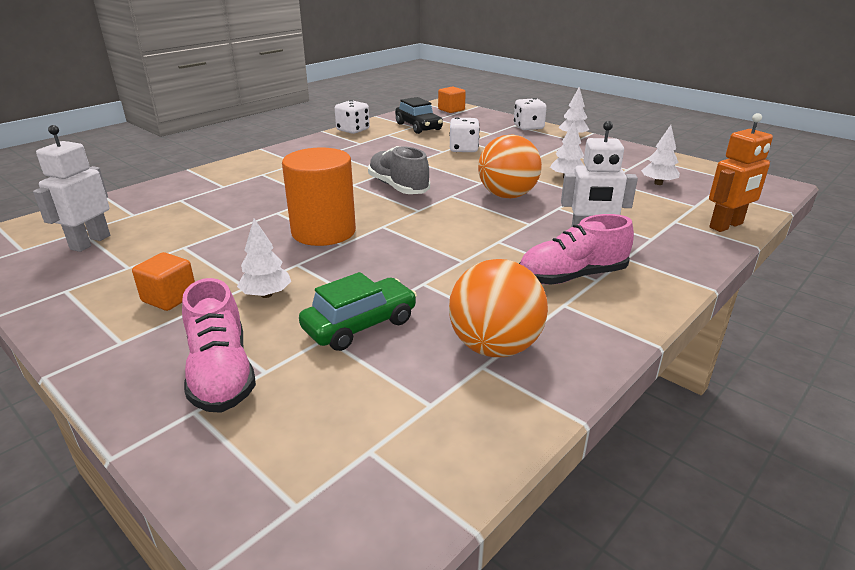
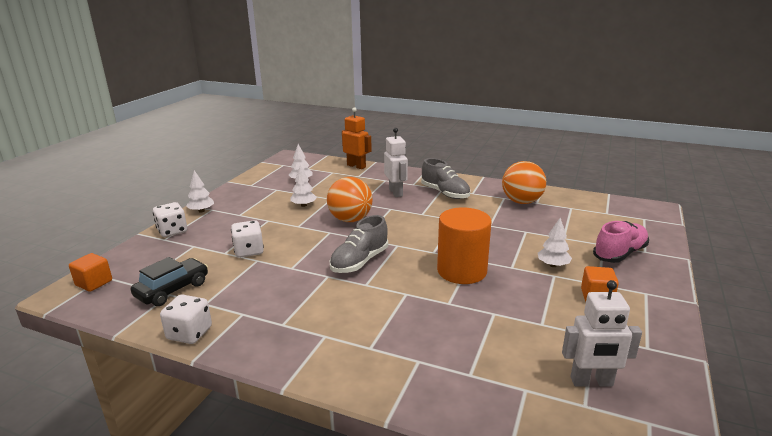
camera: 110 degrees left, 5 degrees down
(360, 325) = (544, 232): green car -> none
(572, 276) = (445, 193): pink shoe -> grey shoe

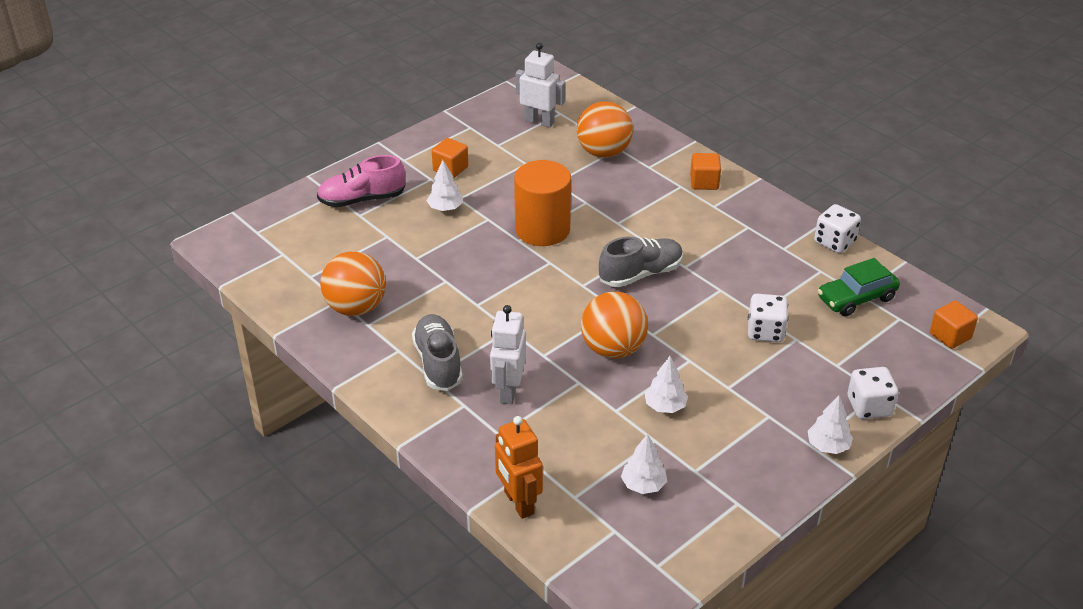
camera: 155 degrees left, 15 degrees up
(172, 290) = (856, 298): black car -> green car
(347, 360) = (704, 182): none -> orange cube
(480, 362) = (603, 152): none -> orange ball

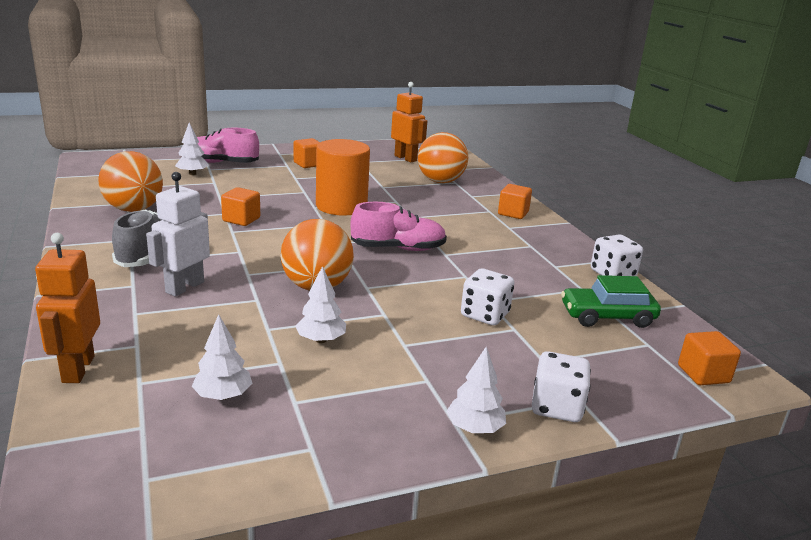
camera: 20 degrees right, 15 degrees down
(445, 208) = (278, 180): white tree -> white tree (192, 174)
(470, 285) = (241, 219): none -> orange cube
(539, 121) = (405, 158): white robot -> orange robot
(641, 274) = (398, 248): grey shoe -> pink shoe

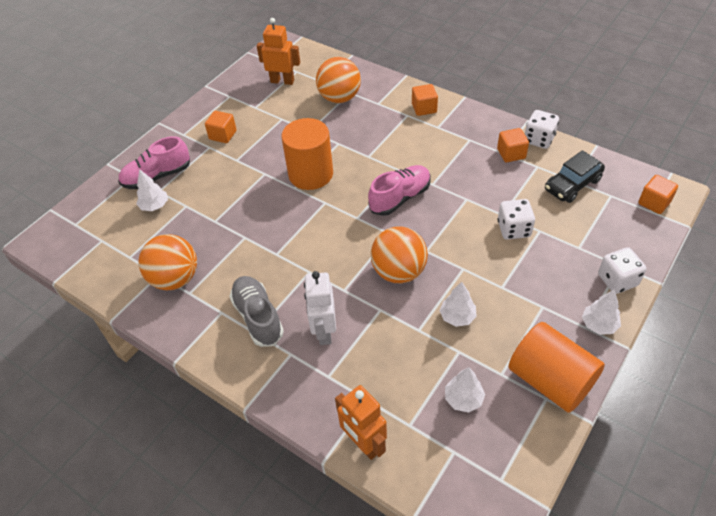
camera: 30 degrees left, 25 degrees up
(241, 219) = (265, 237): orange cube -> orange cube (511, 154)
(340, 437) = (550, 380): none -> orange cylinder
(607, 317) = (572, 185): green car -> black car

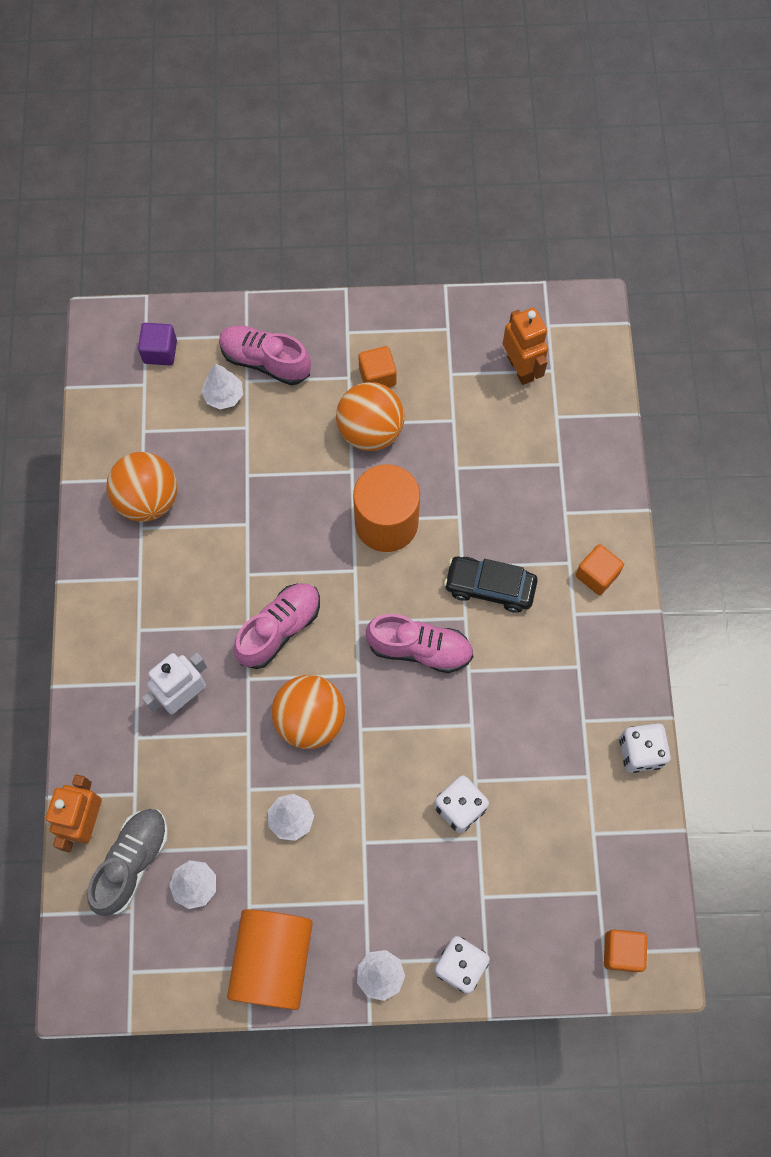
camera: 50 degrees right, 20 degrees up
(91, 221) = (160, 351): none -> purple cube
(258, 317) = (157, 618): grey shoe -> grey shoe (132, 862)
(326, 256) = (279, 629): none -> pink shoe
(339, 98) = (540, 460): orange ball -> orange ball (370, 431)
(511, 154) = (588, 732): orange cube -> none
(572, 185) = (584, 836): black car -> black car (489, 587)

